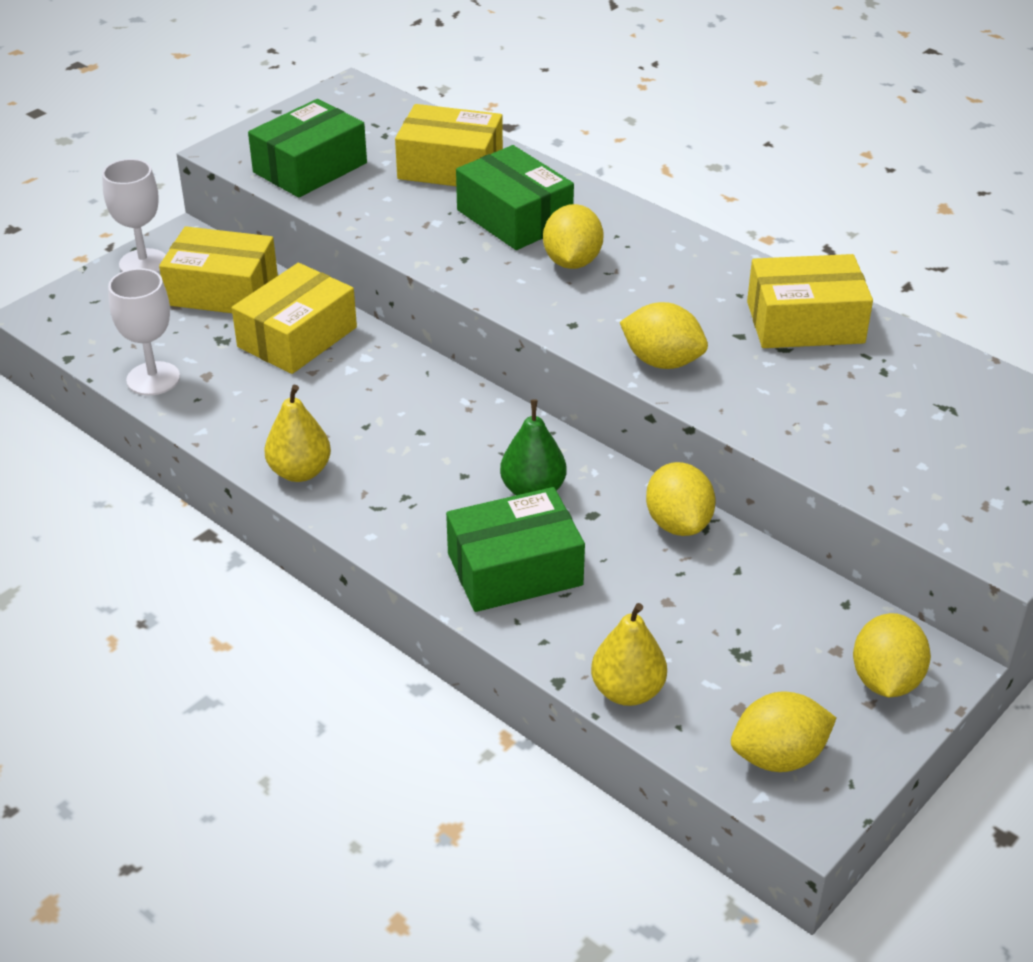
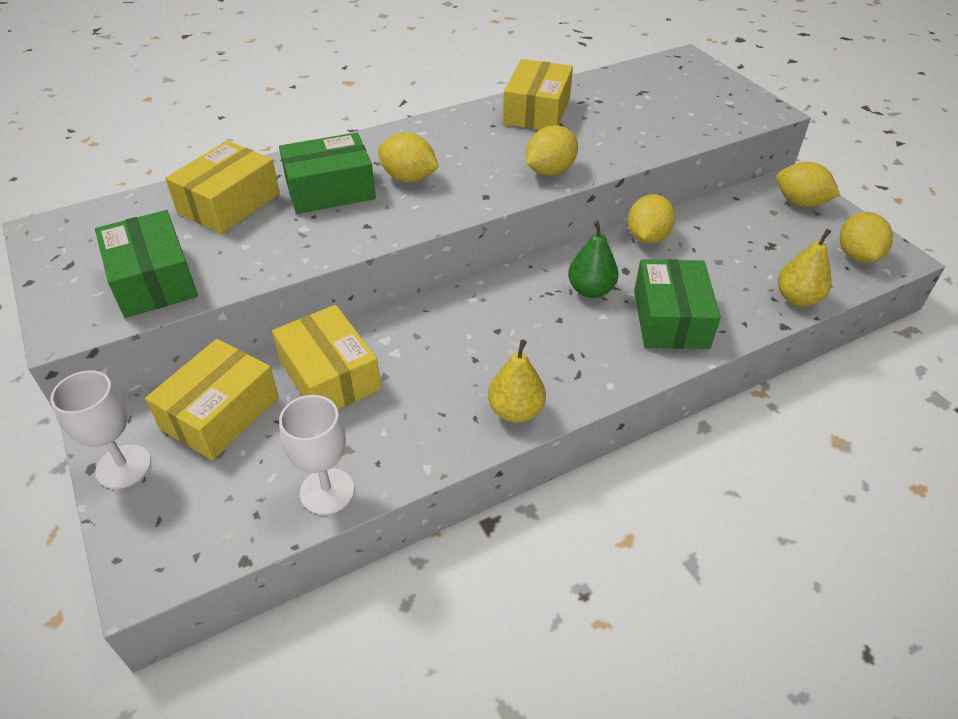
camera: 70 degrees left, 5 degrees up
(678, 523) = (647, 237): yellow lemon -> yellow lemon turned 75 degrees counterclockwise

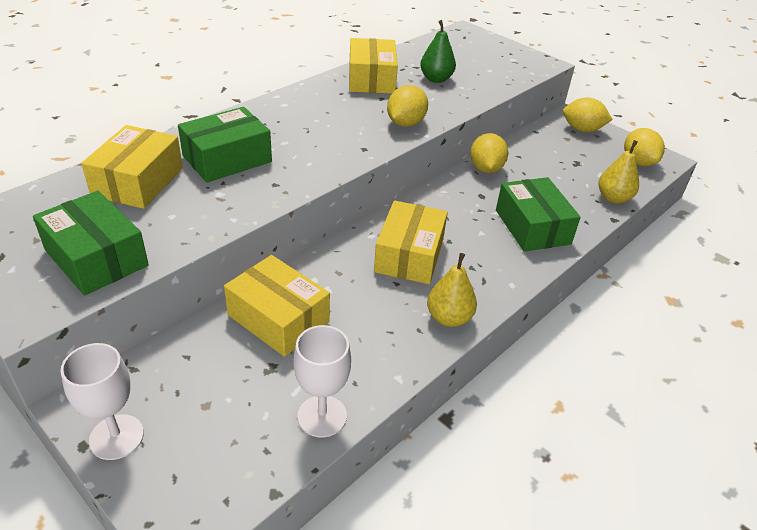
camera: 20 degrees left, 5 degrees down
(220, 413) = (191, 369): yellow box -> yellow box (409, 255)
(409, 178) = (292, 142): yellow lemon -> none
(590, 290) = (462, 214): green pear -> green pear (436, 79)

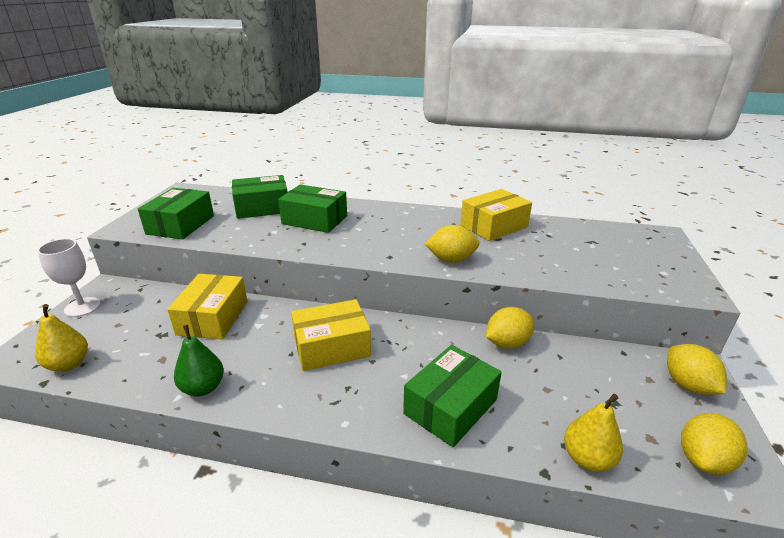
camera: 60 degrees right, 10 degrees down
(138, 182) = (262, 208): yellow box -> green box
(322, 416) = (121, 374): white goblet -> none
(436, 79) = (546, 249): green pear -> green pear (203, 388)
(449, 318) = (266, 398): yellow pear -> yellow pear (69, 364)

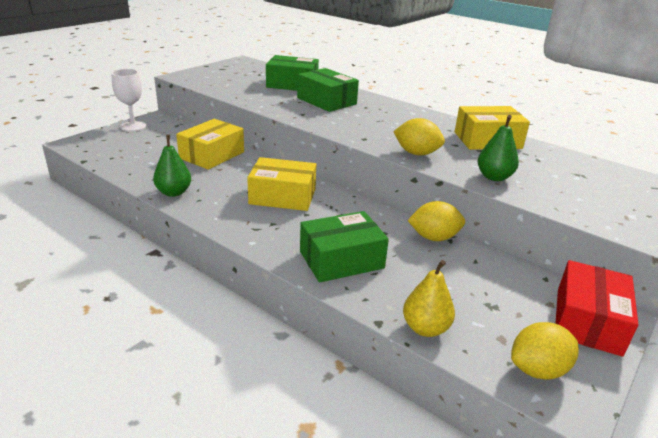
camera: 25 degrees right, 0 degrees up
(69, 364) = (103, 155): yellow pear -> none
(181, 225) = (221, 82): green box -> none
(536, 266) = (494, 177): none -> green pear
(688, 385) = (588, 321): yellow lemon -> red box

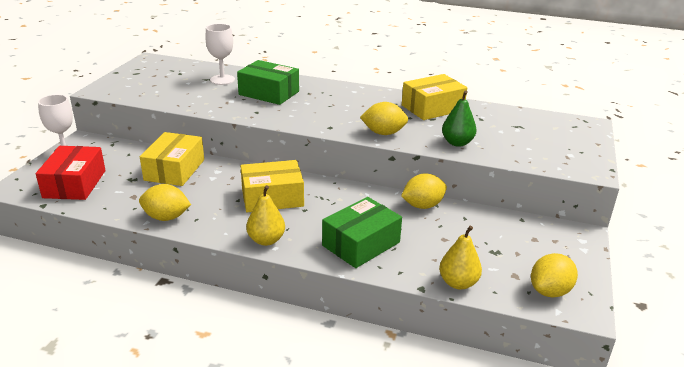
camera: 20 degrees left, 0 degrees up
(174, 192) = (166, 217): green pear -> yellow lemon
(248, 233) = (266, 240): none -> yellow pear
(292, 84) = (222, 80): green box -> white goblet
(588, 321) = (565, 245): red box -> red box (75, 184)

